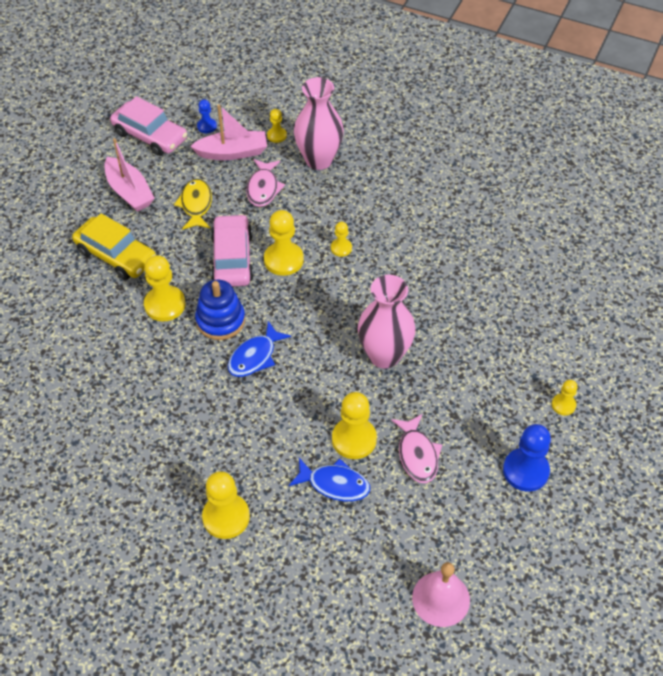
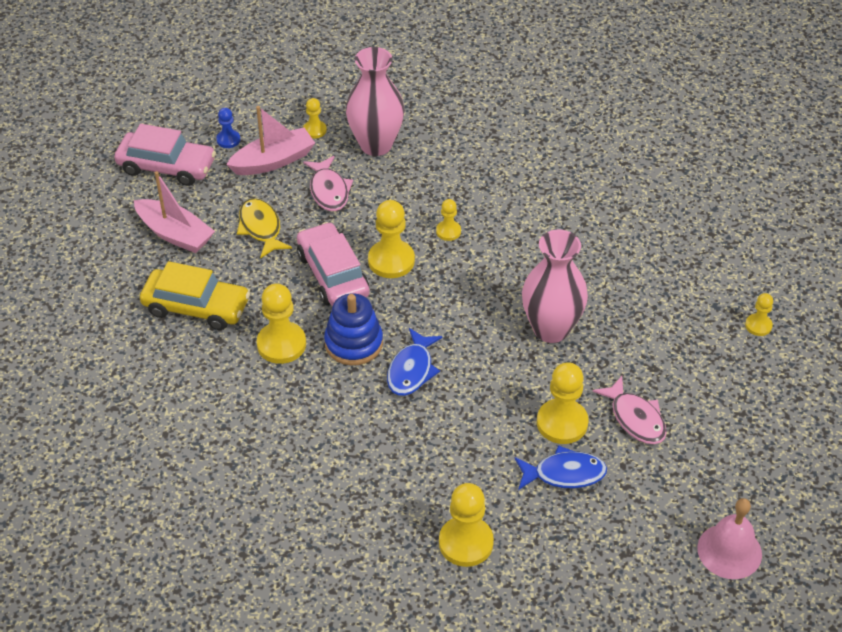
camera: 20 degrees left, 5 degrees down
(525, 471) = (752, 401): blue pawn -> none

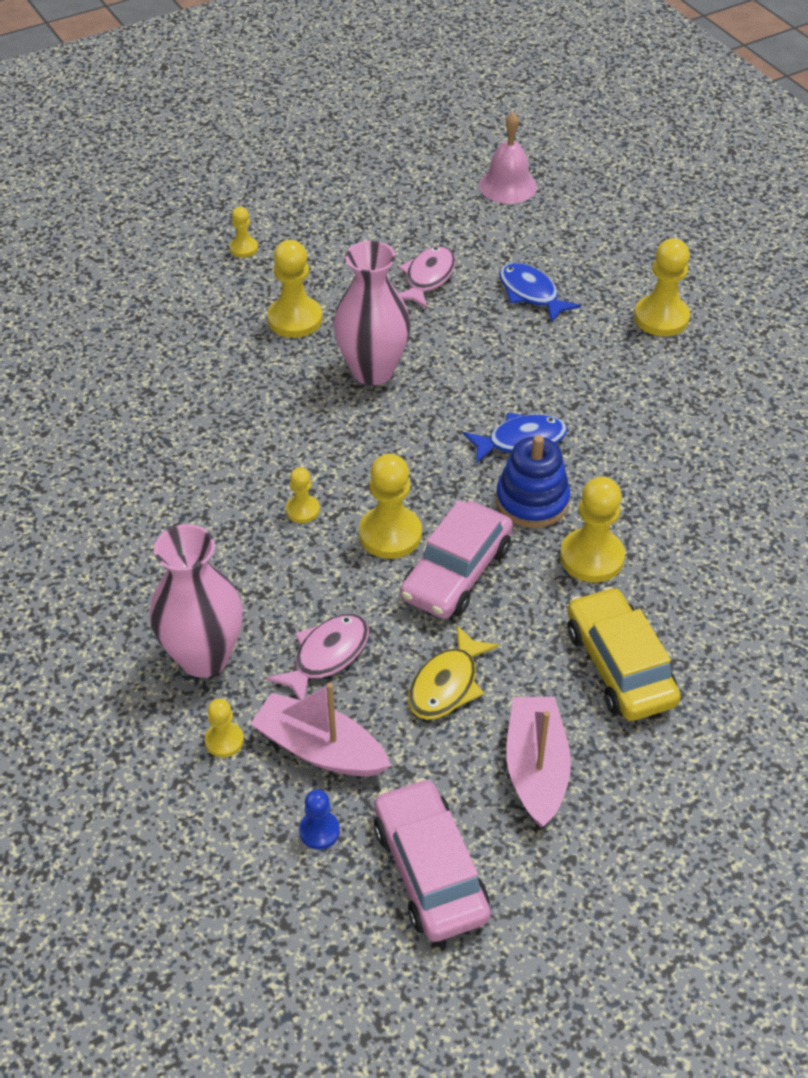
camera: 125 degrees left, 0 degrees up
(562, 423) = (478, 317): yellow pawn -> yellow pawn (295, 319)

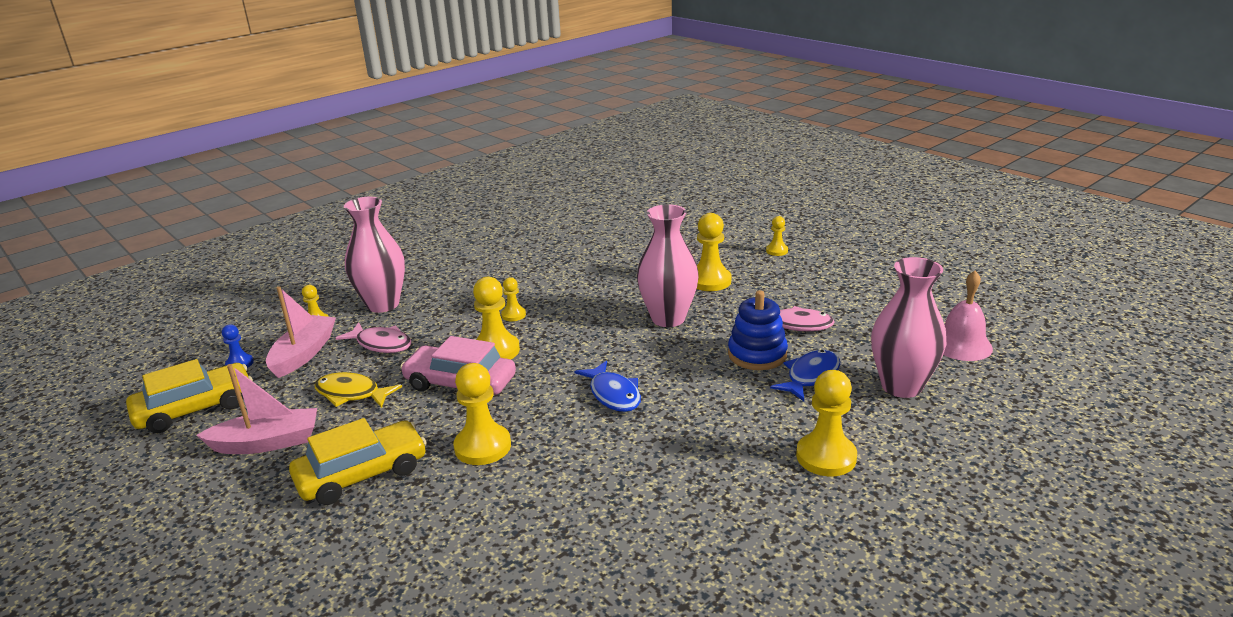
camera: 80 degrees right, 20 degrees down
(430, 870) = (195, 408): pink car -> yellow car
(532, 501) = (543, 408): blue stacking toy -> blue stacking toy (757, 354)
(565, 243) = (901, 386): none -> pink vase

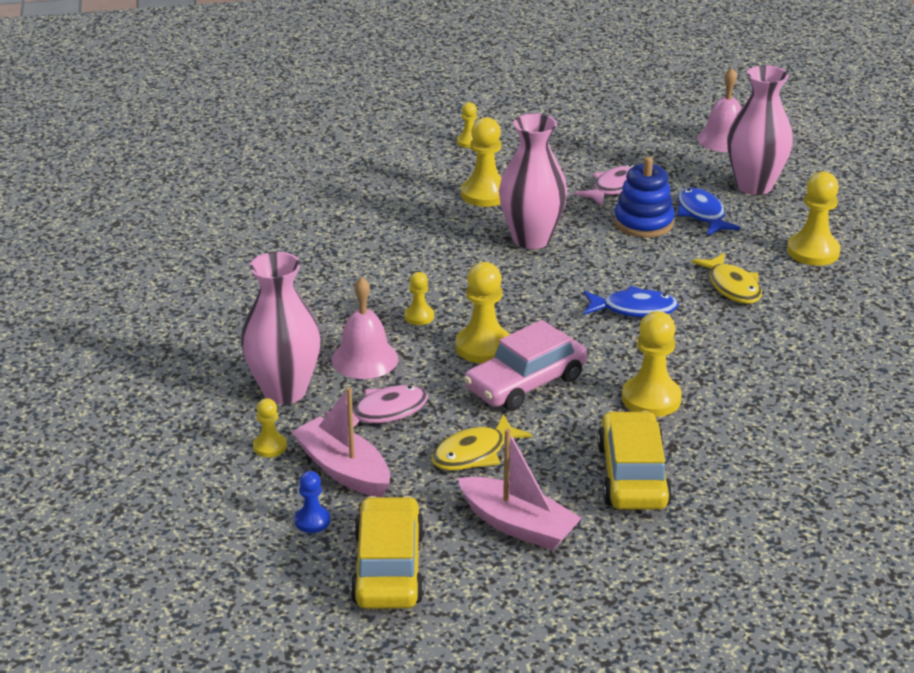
camera: 60 degrees left, 5 degrees up
(267, 443) = (518, 525): pink boat -> pink boat turned 105 degrees clockwise
(442, 315) = (364, 359): none -> pink bell
(705, 431) = (732, 287): none -> yellow fish

